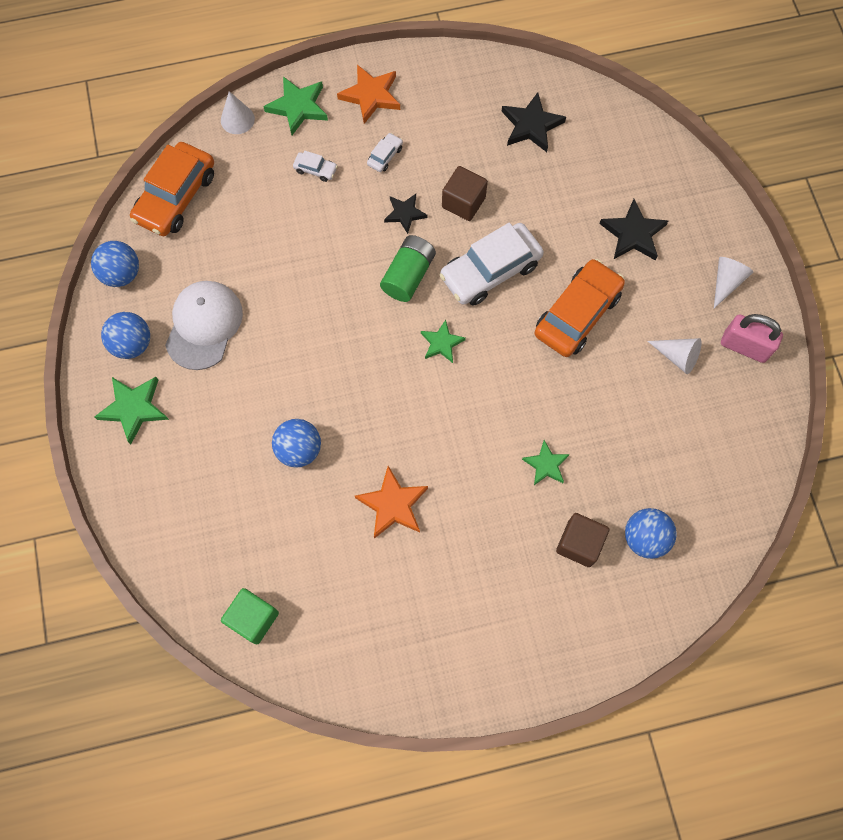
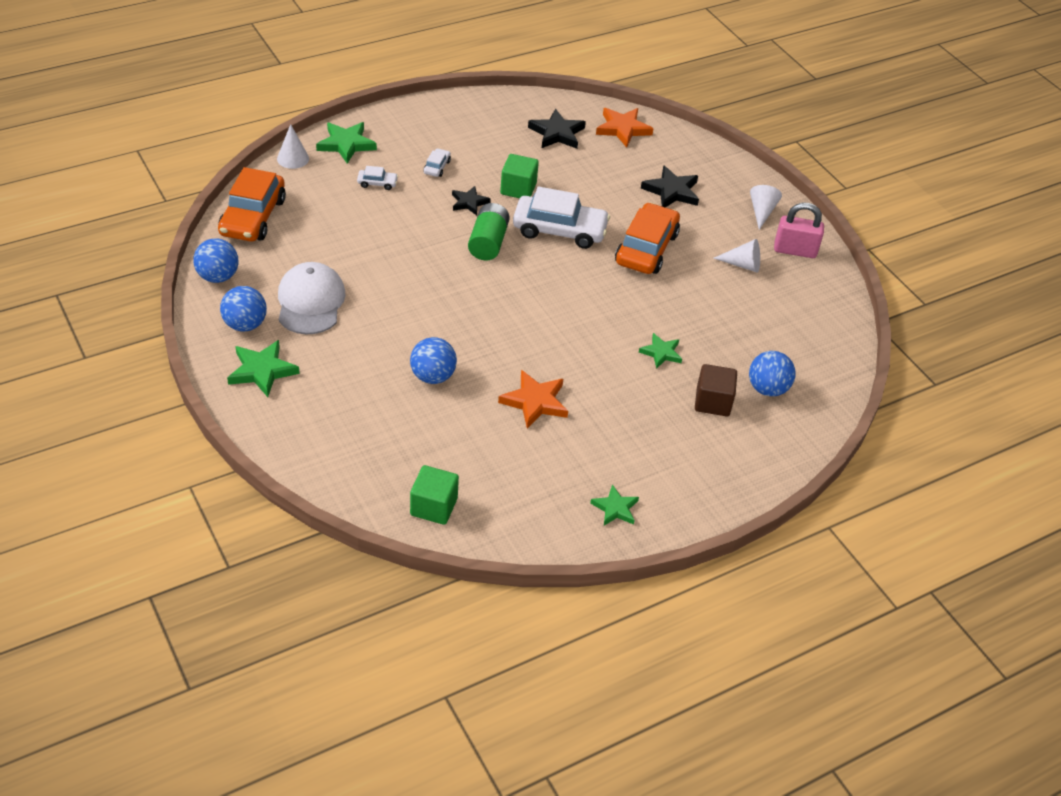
camera: 20 degrees left, 25 degrees down
(371, 96) = (409, 130): orange star -> orange star (623, 129)
(441, 343) = (535, 284): green star -> green star (615, 508)
(463, 202) = (518, 189): brown cube -> green cube
(490, 270) = (559, 230): white car -> white car turned 120 degrees counterclockwise

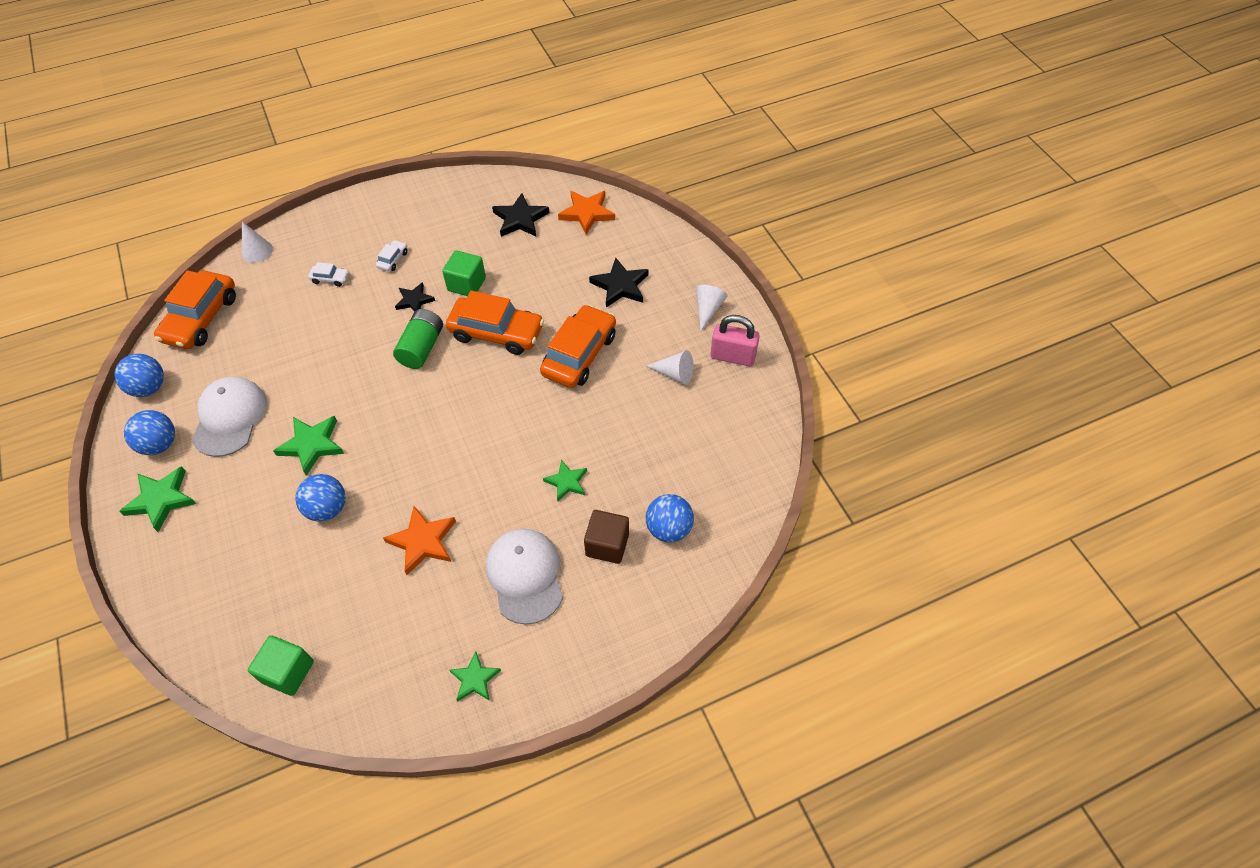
camera: 10 degrees right, 10 degrees up
(346, 144) = (312, 234): green star -> green star (312, 445)
(559, 230) = (496, 332): white car -> orange car
(641, 427) = (525, 576): none -> white cap

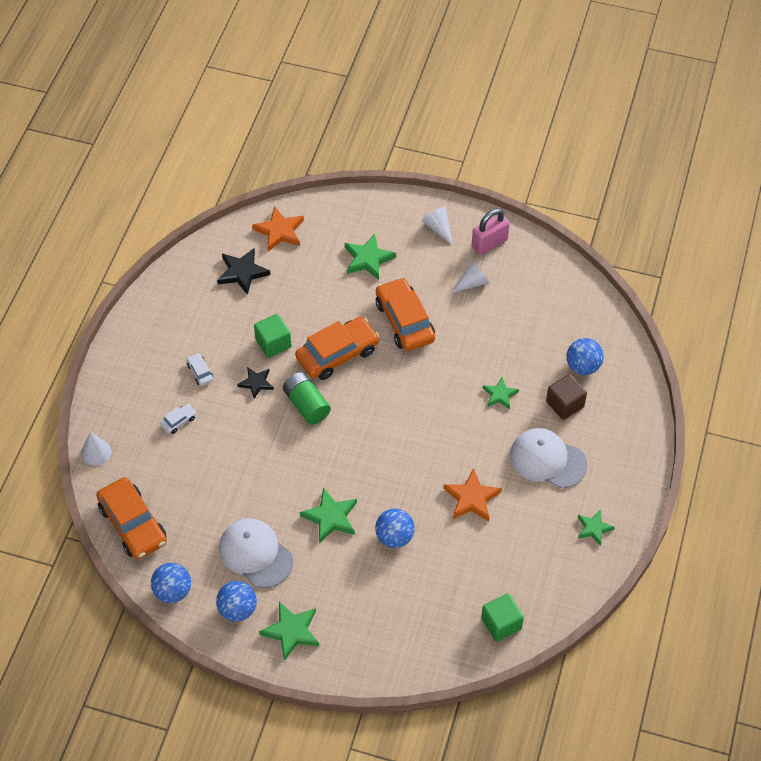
camera: 50 degrees left, 0 degrees up
(620, 286) = (368, 259): black star -> green star

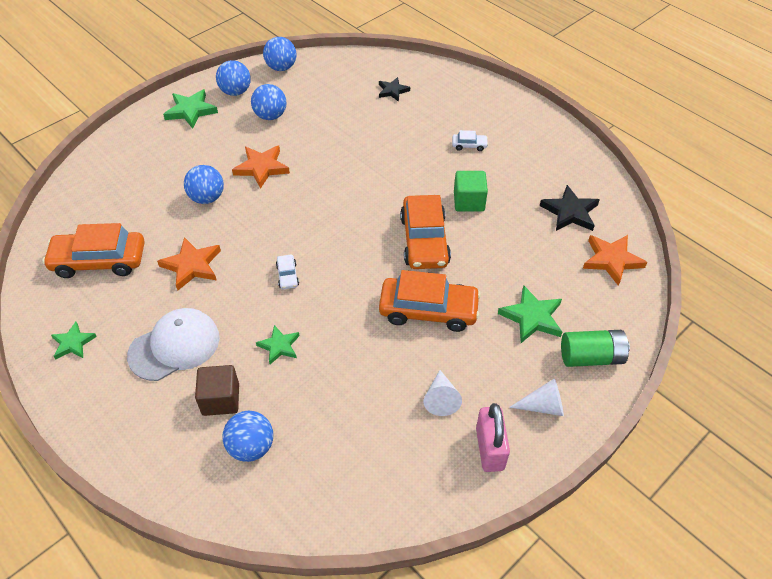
camera: 120 degrees right, 5 degrees down
(96, 452) = (433, 68): white cone -> none
(133, 524) = (353, 66): orange car -> orange car (99, 261)
(178, 421) = (428, 117): white car -> white car (287, 276)
(255, 554) = (270, 116): white cap -> blue ball
(256, 383) = (432, 174): black star -> black star (392, 91)
(306, 405) = (384, 197): green battery -> green battery (591, 357)
(331, 517) = (261, 168): green star -> orange star
(501, 624) = (66, 228): green cube -> none

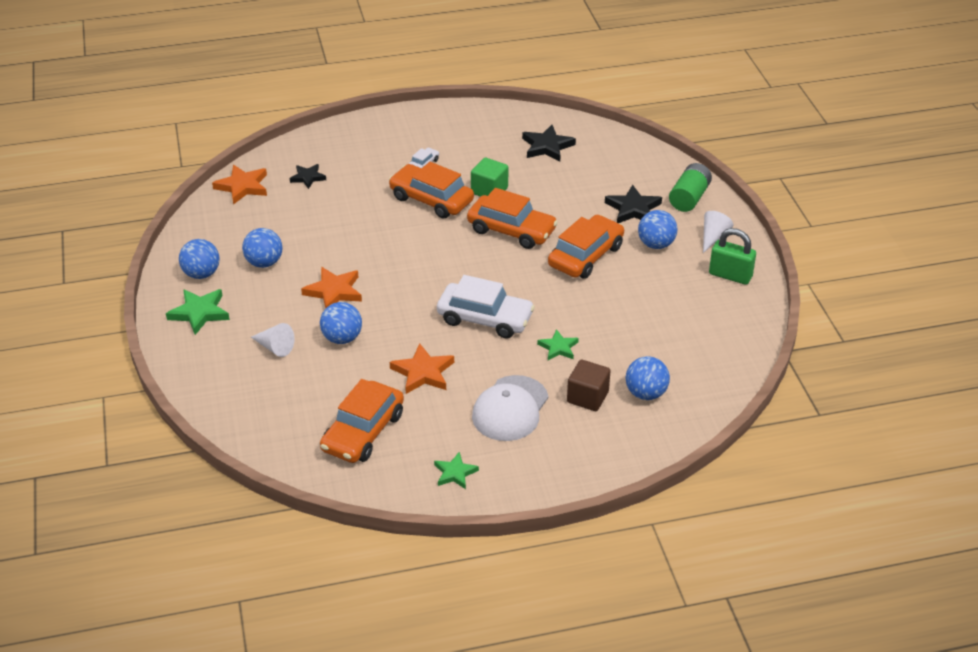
camera: 60 degrees left, 10 degrees down
(175, 346) = (510, 409): white cap -> white cap turned 150 degrees counterclockwise
(281, 67) = (196, 232): blue ball -> blue ball (656, 244)
(287, 276) = (485, 318): white car -> white car, size x2.30
(424, 171) = (431, 199): none -> orange car
(441, 398) = (672, 281): white cone -> white cone (275, 347)
(490, 449) = (730, 275): pink padlock -> green padlock
(532, 317) = (633, 209): green star -> black star
(611, 260) = (611, 149): orange star -> orange star (243, 187)

